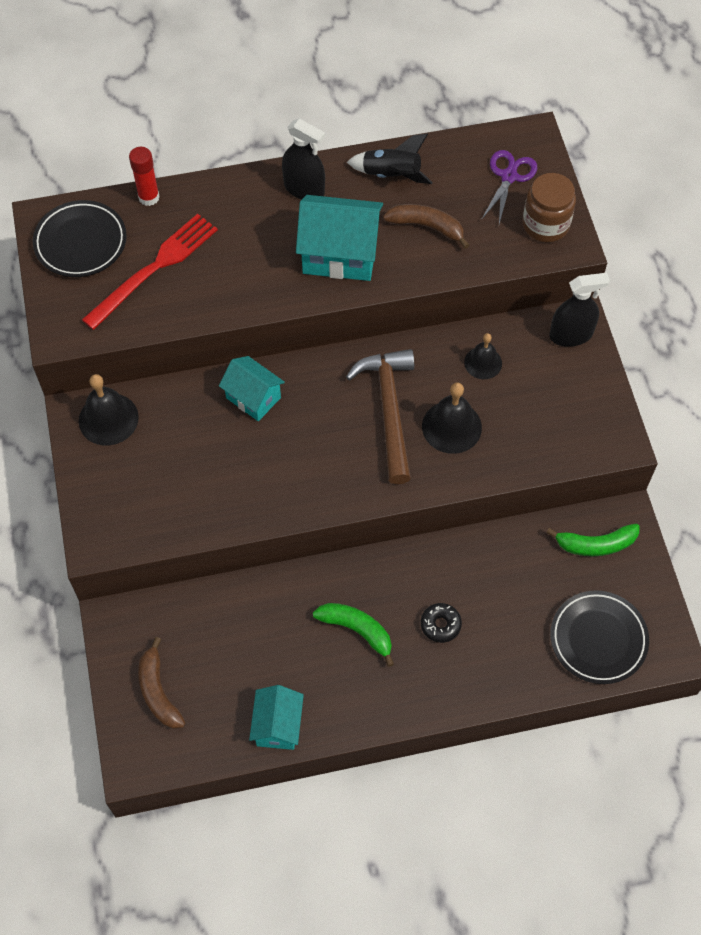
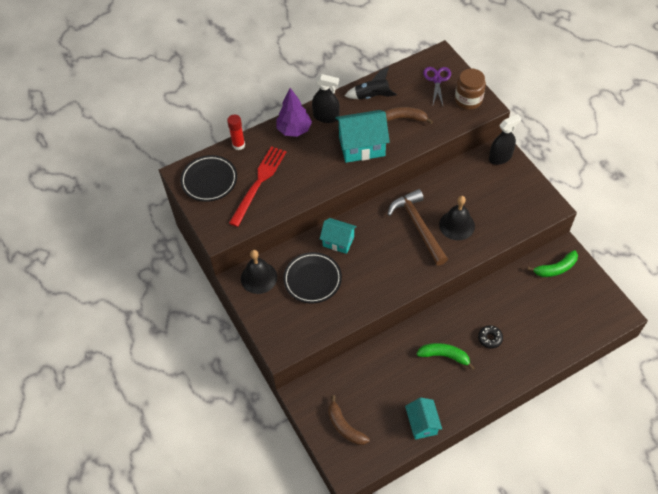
camera: 15 degrees left, 5 degrees down
(245, 197) = (294, 130): none -> purple tree
(483, 363) = (459, 186): black bell -> none
(598, 639) = (579, 319): black plate -> black plate (312, 279)

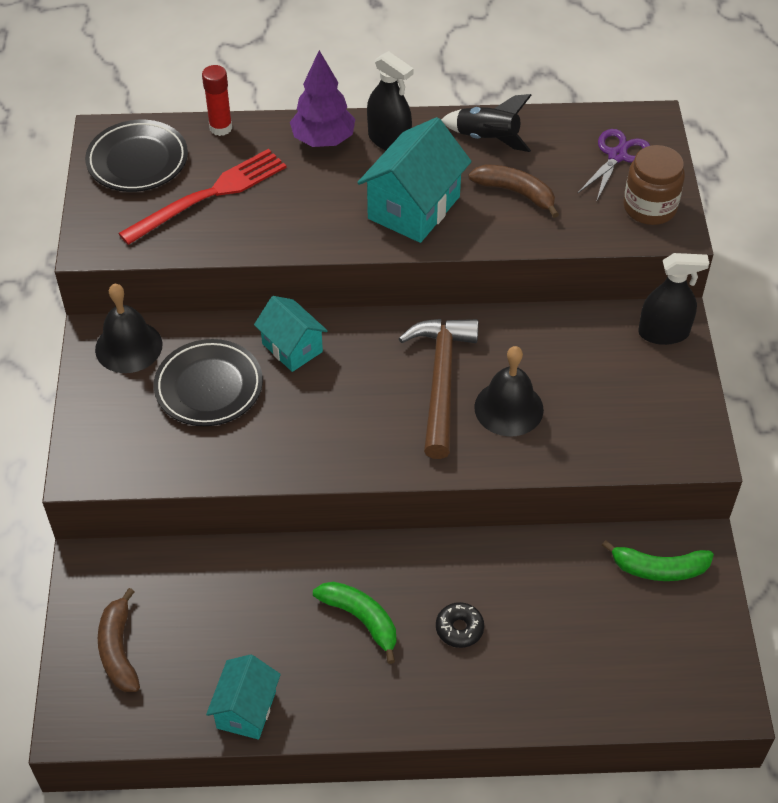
camera: 25 degrees right, 5 degrees down
(362, 146) = (414, 207): turquoise house -> turquoise house turned 75 degrees counterclockwise

